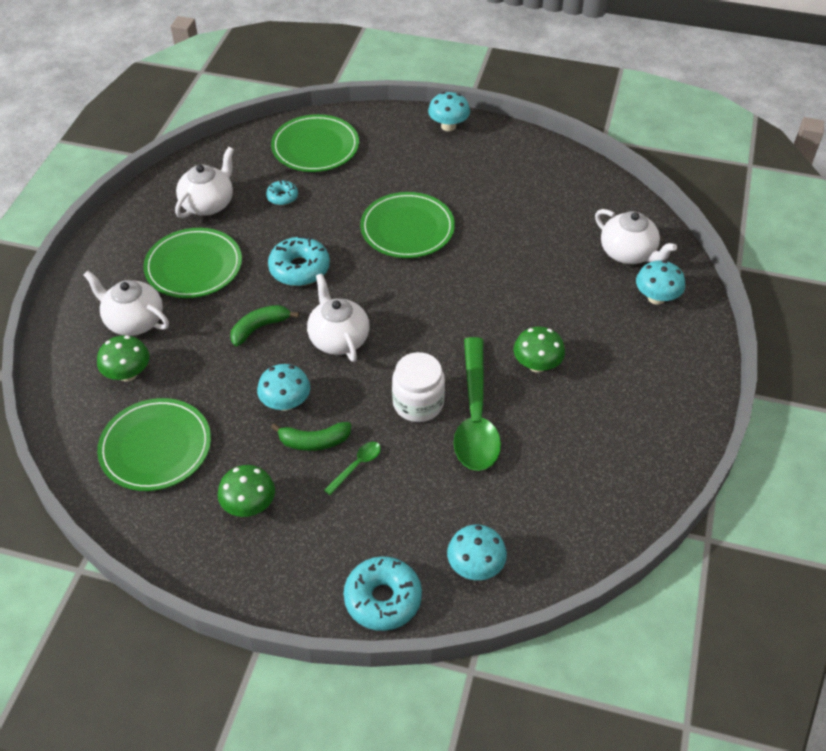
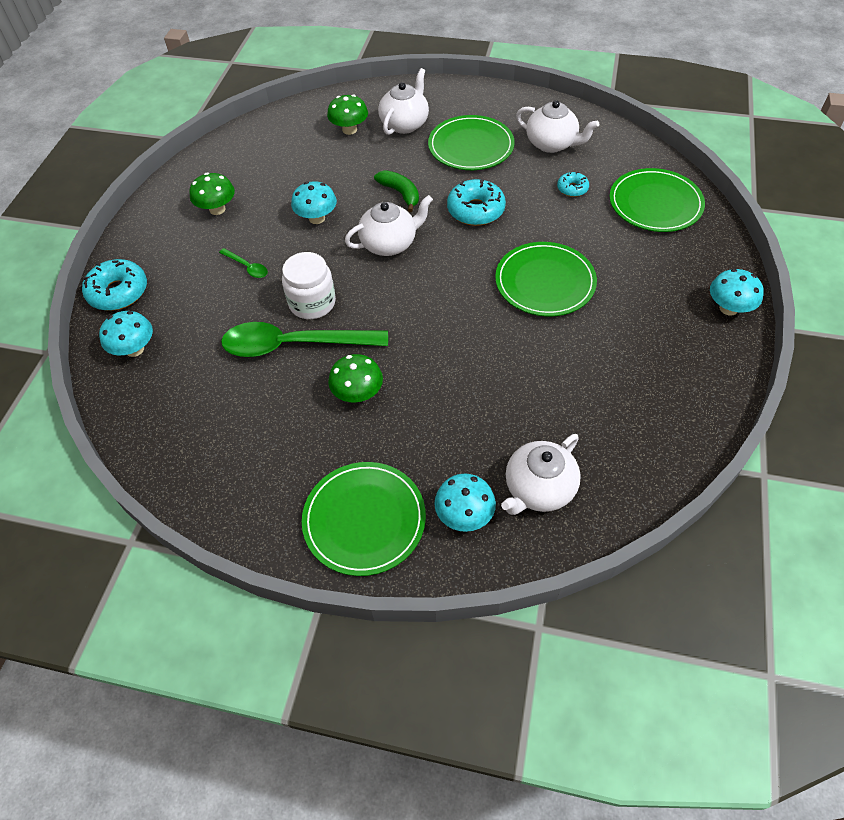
camera: 90 degrees right, 5 degrees up
(155, 447) = (277, 154): green plate -> green plate (364, 519)
(314, 441) = (275, 239): green banana -> none

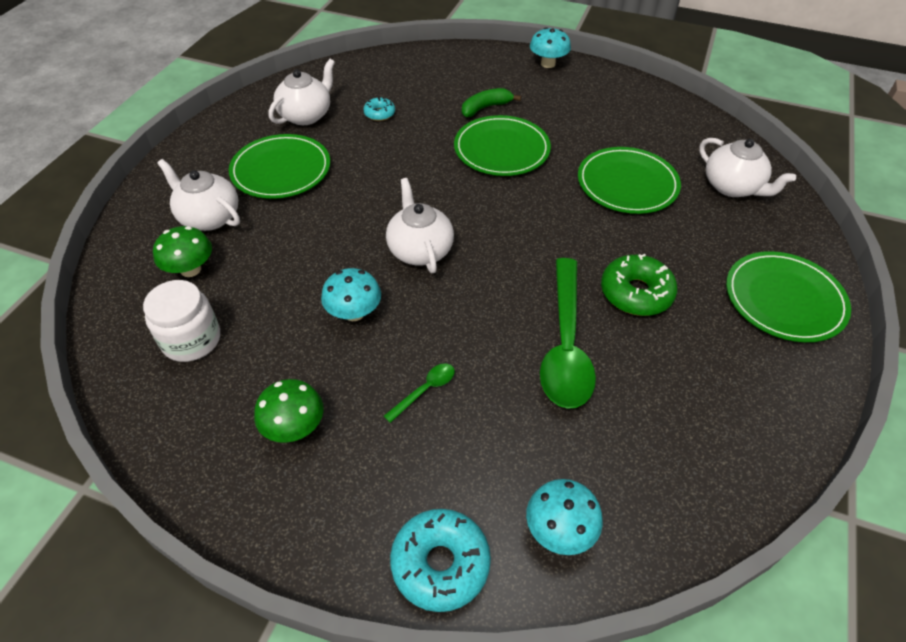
camera: 85 degrees left, 5 degrees down
(312, 303) = (501, 324): white jar -> white jar (191, 340)
(358, 394) = (636, 293): green mushroom -> green donut
(400, 193) = (338, 233): green banana -> green banana (485, 108)
(464, 515) = (766, 233): turquoise mushroom -> none
(475, 210) = (387, 179): turquoise donut -> none
(655, 203) = (417, 73): green plate -> green plate (627, 183)

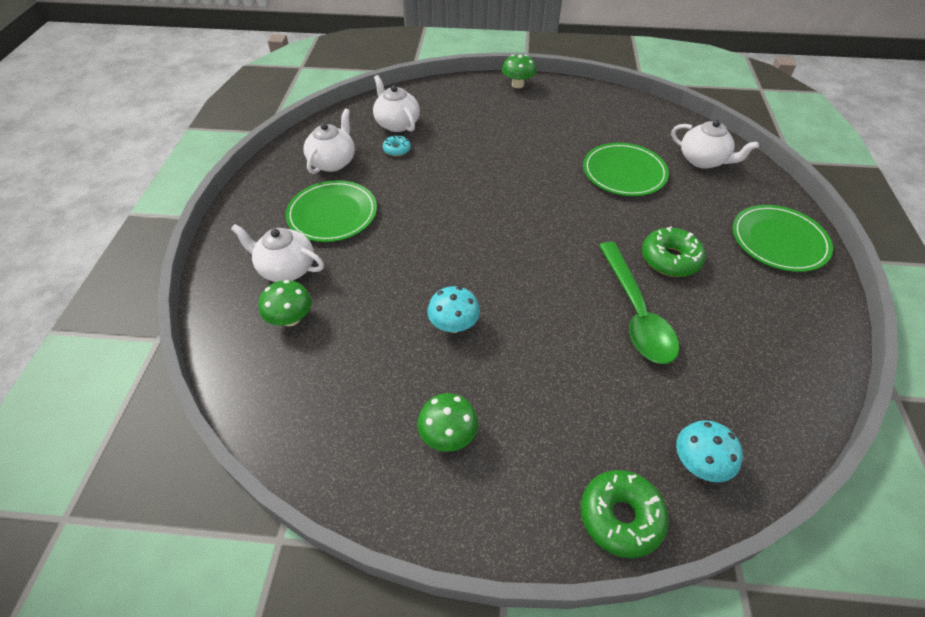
camera: 15 degrees left, 0 degrees up
(191, 340) = (321, 381): white jar -> none
(420, 250) = (484, 260): white teapot -> white teapot (397, 124)
(425, 390) = (543, 376): green spoon -> none
(440, 563) = (620, 517): turquoise donut -> green donut
(485, 108) = (484, 130): green banana -> none
(501, 149) = (513, 162): green plate -> none
(548, 64) = (517, 84): turquoise mushroom -> green mushroom

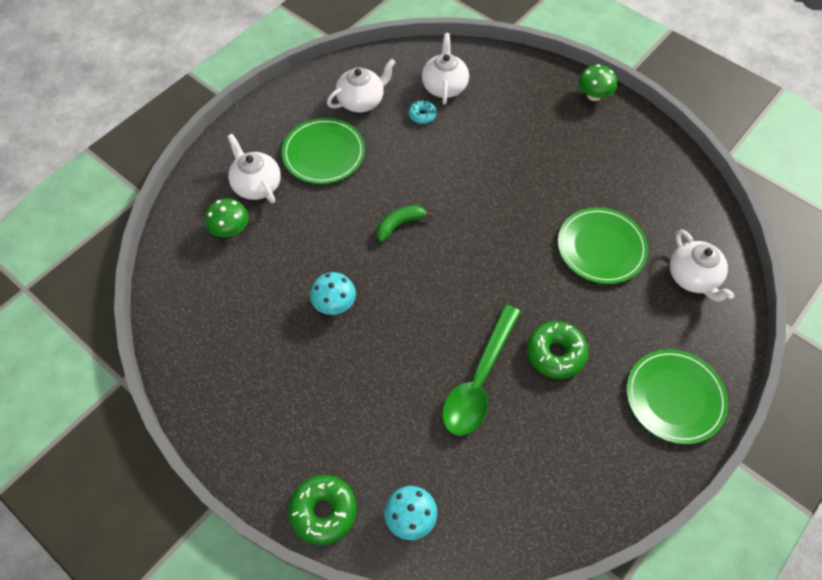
camera: 35 degrees right, 10 degrees up
(448, 435) = (264, 382): green mushroom -> none
(453, 233) = (400, 224): none -> green banana

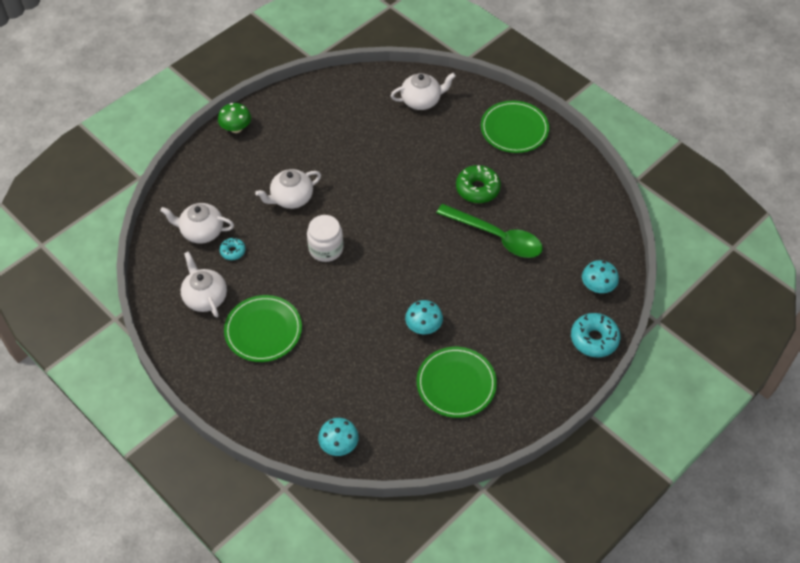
camera: 85 degrees left, 5 degrees down
(184, 234) = (339, 445): none -> turquoise mushroom
(231, 229) = (339, 406): green mushroom -> none
(257, 185) = (291, 385): white teapot -> white teapot (291, 198)
(324, 511) = (594, 339): green donut -> turquoise donut
(400, 224) = (351, 276): green banana -> none
(436, 197) = (326, 248): none -> white jar
(601, 247) = (389, 148): green plate -> green plate (456, 384)

